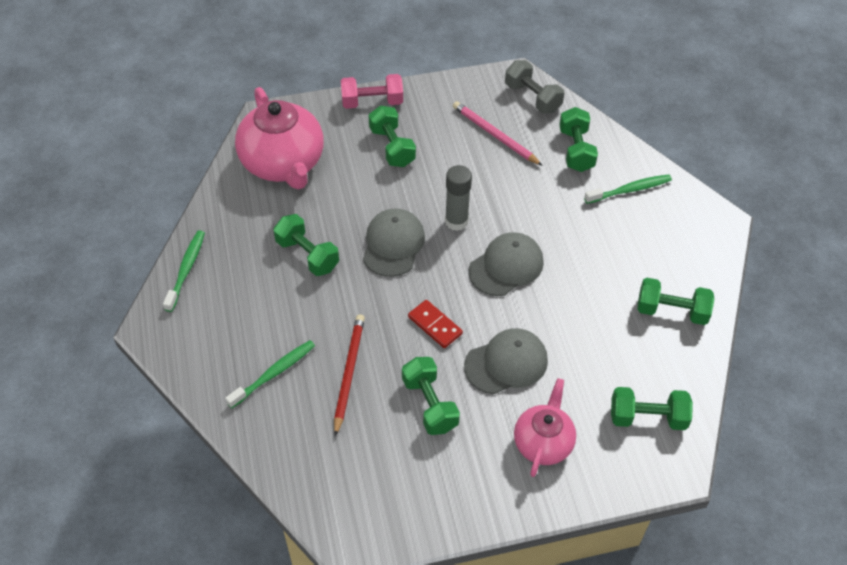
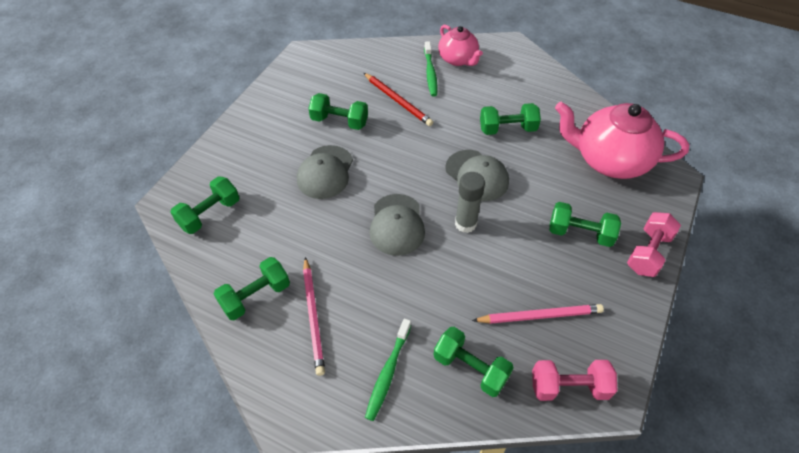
camera: 130 degrees right, 0 degrees up
(186, 270) = (544, 73): green toothbrush -> none
(435, 325) = (389, 156): red domino -> none
(532, 97) = (569, 387): grey dumbbell -> pink dumbbell
(543, 442) = (258, 153): pink teapot -> pink teapot (458, 59)
(642, 261) = (313, 316): none -> pink pencil

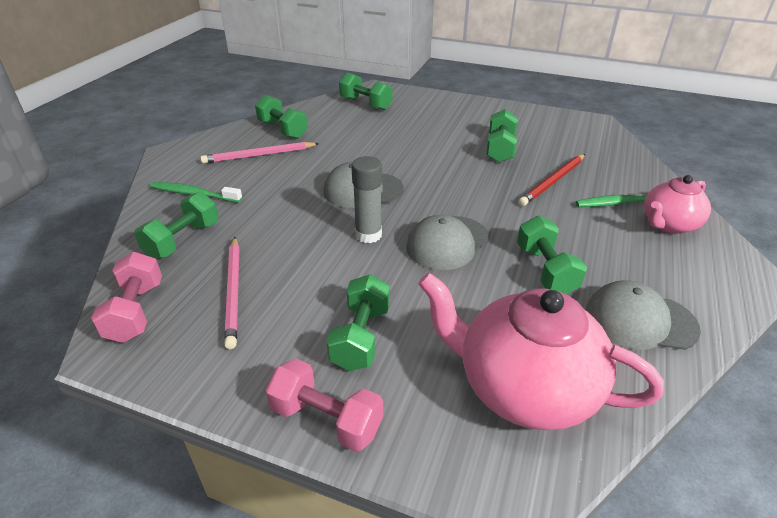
camera: 85 degrees right, 15 degrees down
(325, 172) = (425, 147): grey cap -> grey cap (640, 320)
(609, 160) = (524, 387): pink teapot -> pink teapot turned 75 degrees counterclockwise

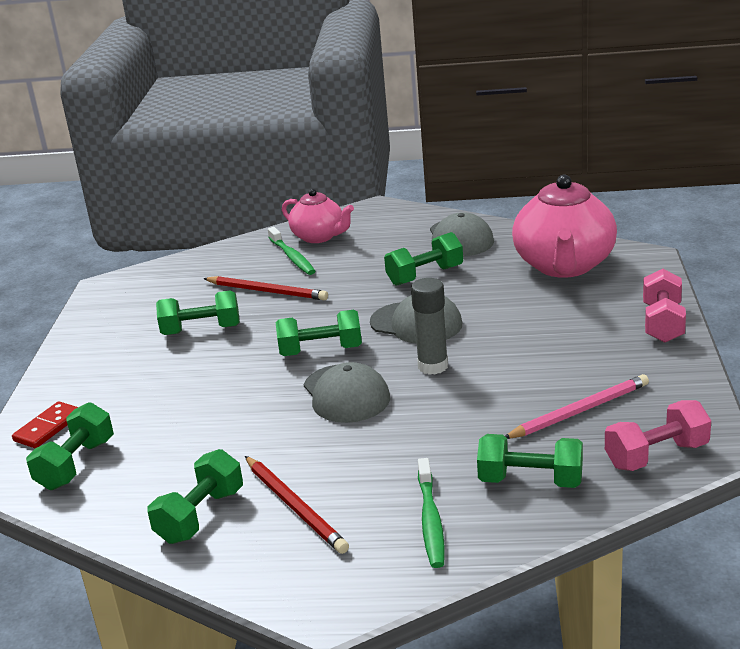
camera: 105 degrees left, 10 degrees down
(259, 155) = (295, 506): pink pencil -> red pencil
(361, 337) = (575, 332): green dumbbell -> green dumbbell (321, 351)
(410, 99) = (48, 428): none -> red domino

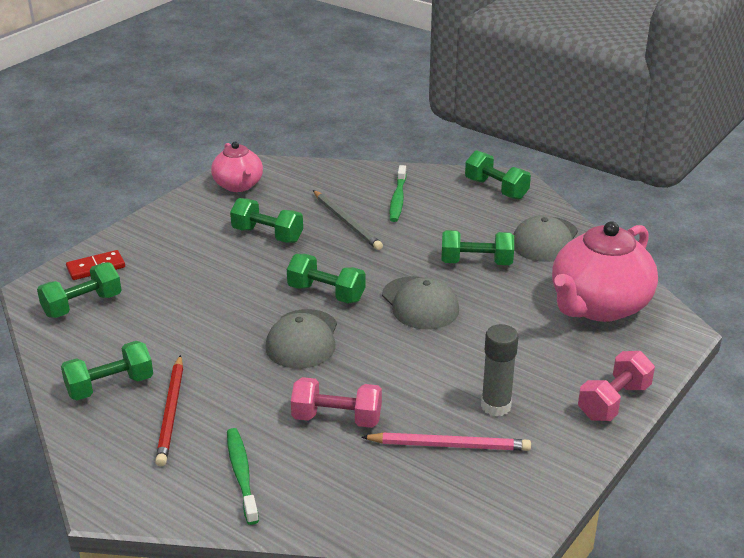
camera: 30 degrees right, 5 degrees up
(267, 291) = (347, 222): red pencil -> grey pencil
(319, 237) = (438, 189): pink teapot -> pink teapot (238, 185)
(431, 520) = (241, 474): green toothbrush -> green toothbrush turned 135 degrees clockwise
(433, 366) = (388, 348): grey glue stick -> grey glue stick (496, 406)
(530, 481) = (344, 483): green dumbbell -> green dumbbell (496, 189)
(656, 455) = (460, 516): pink dumbbell -> pink dumbbell (337, 419)

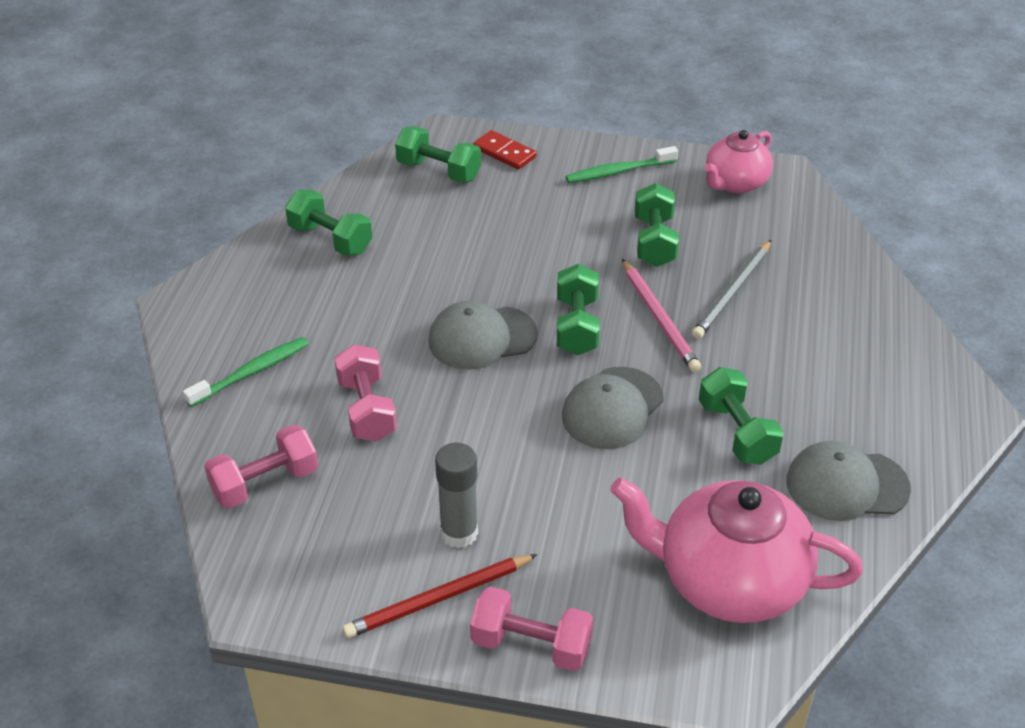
camera: 65 degrees right, 10 degrees up
(171, 412) = (314, 292): red pencil -> red pencil (438, 599)
(381, 497) = (265, 483): none -> pink dumbbell
(398, 199) = (822, 317): green toothbrush -> green toothbrush (618, 171)
(449, 445) = (370, 512): pink pencil -> pink pencil (659, 318)
(496, 189) = (932, 400): green dumbbell -> none

